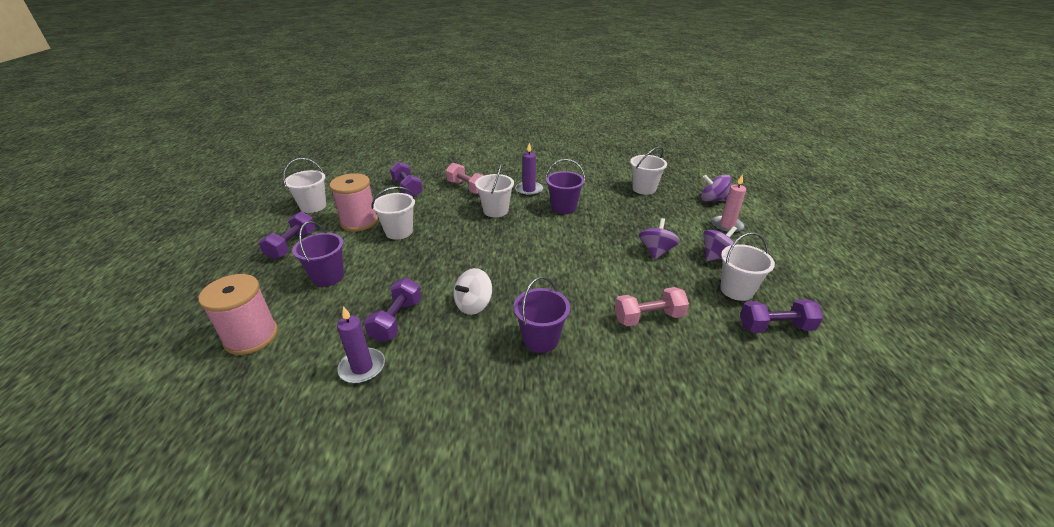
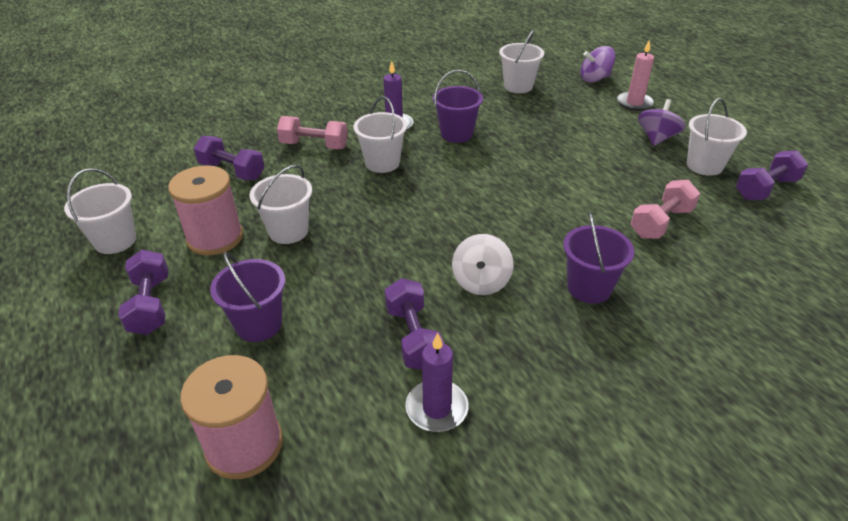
camera: 30 degrees left, 5 degrees up
(656, 251) = (599, 152): purple spinning top -> none

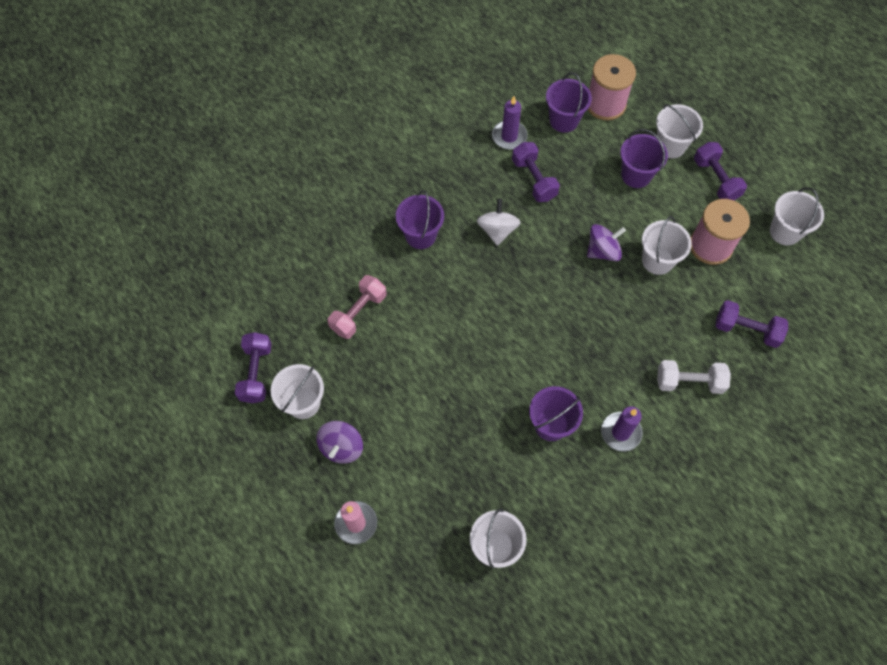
camera: 170 degrees right, 25 degrees up
(314, 145) = (689, 382): pink dumbbell -> white dumbbell
(332, 424) = (564, 120): none -> purple bucket
(382, 163) = (612, 362): white bucket -> white bucket (670, 146)
(595, 79) = (399, 583): purple spinning top -> purple spinning top (603, 251)
(766, 189) = (256, 373): purple dumbbell -> purple dumbbell turned 45 degrees counterclockwise

